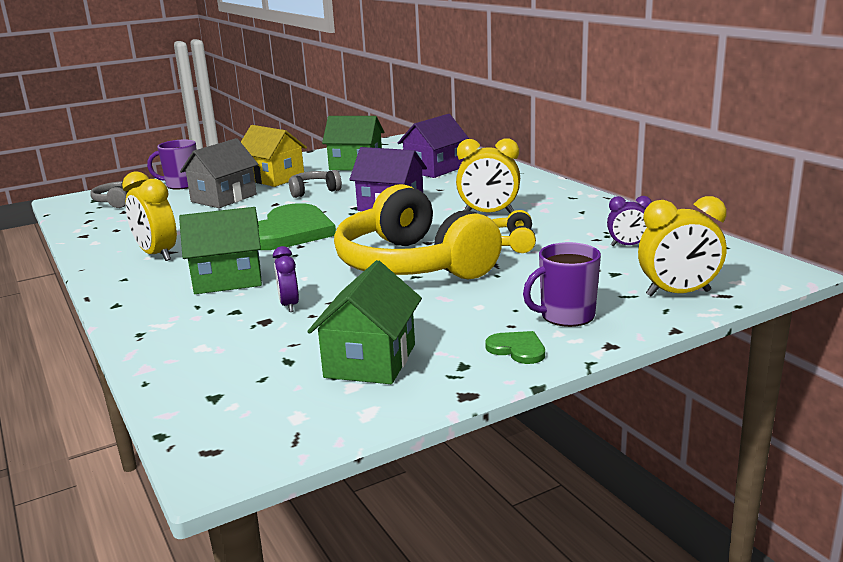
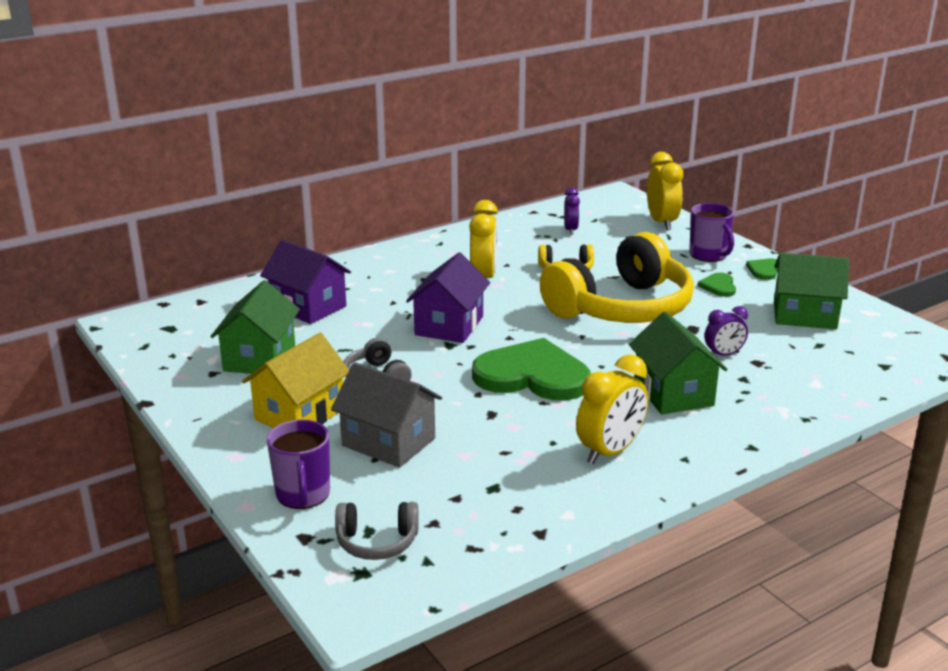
camera: 95 degrees left, 5 degrees up
(464, 315) = (718, 286): none -> green heart

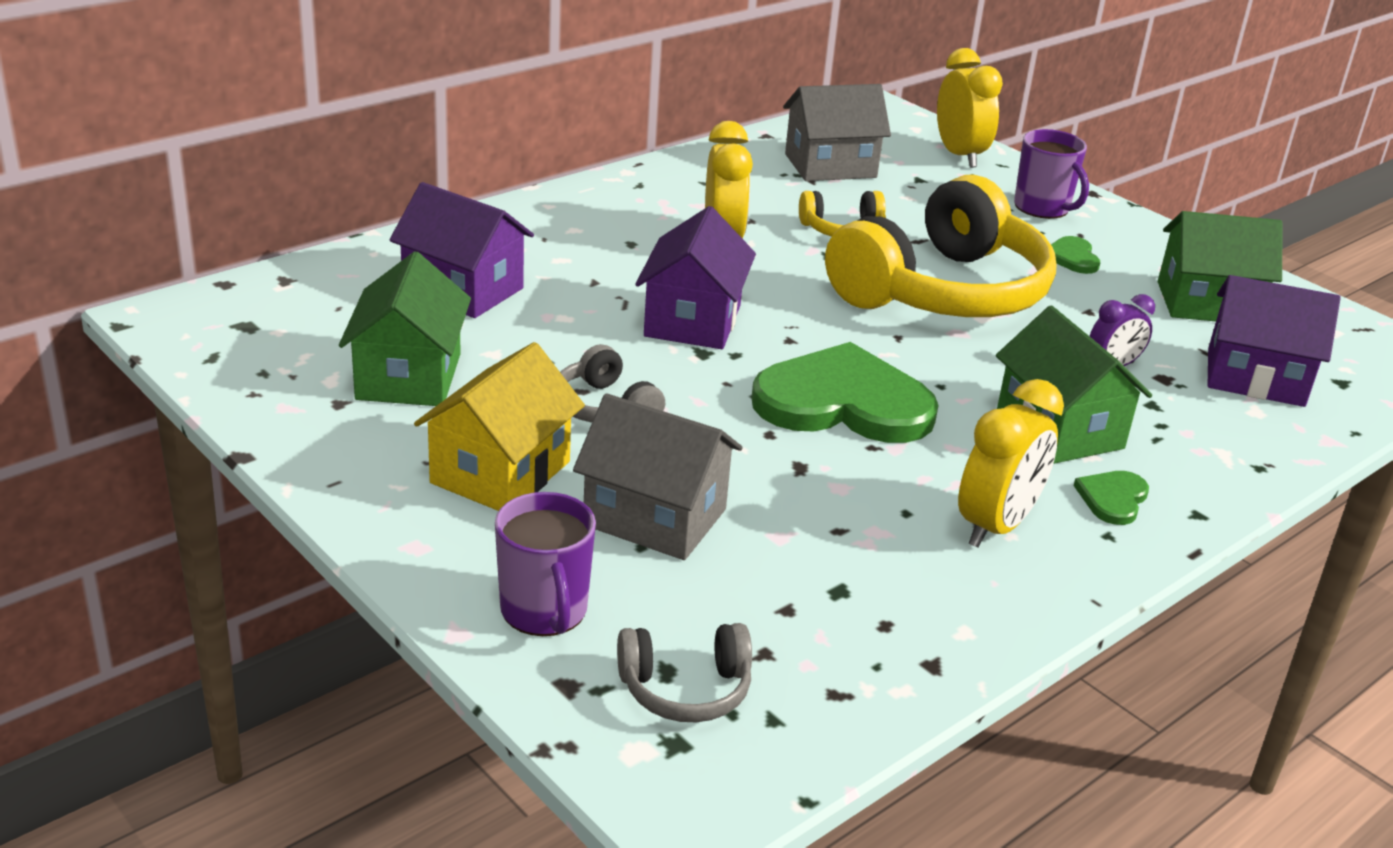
camera: 10 degrees left, 5 degrees up
(570, 230) = (830, 166): purple clock -> grey house
(765, 270) = (1130, 232): green heart -> green heart (1112, 498)
(822, 362) = (1255, 377): none -> purple house

